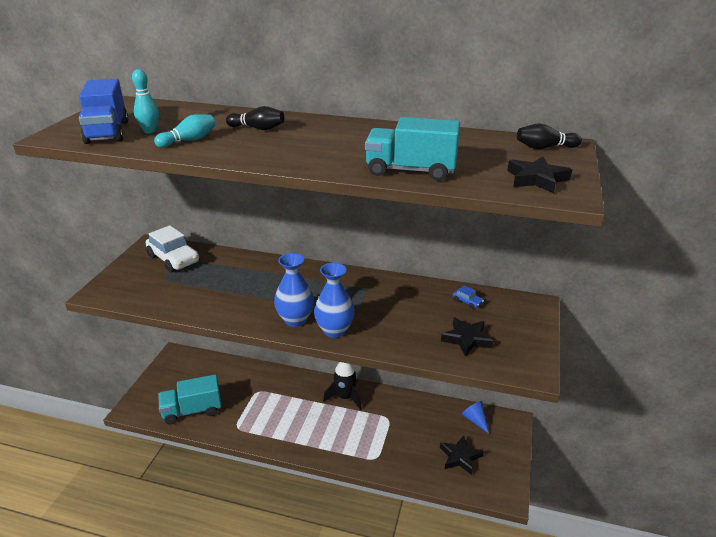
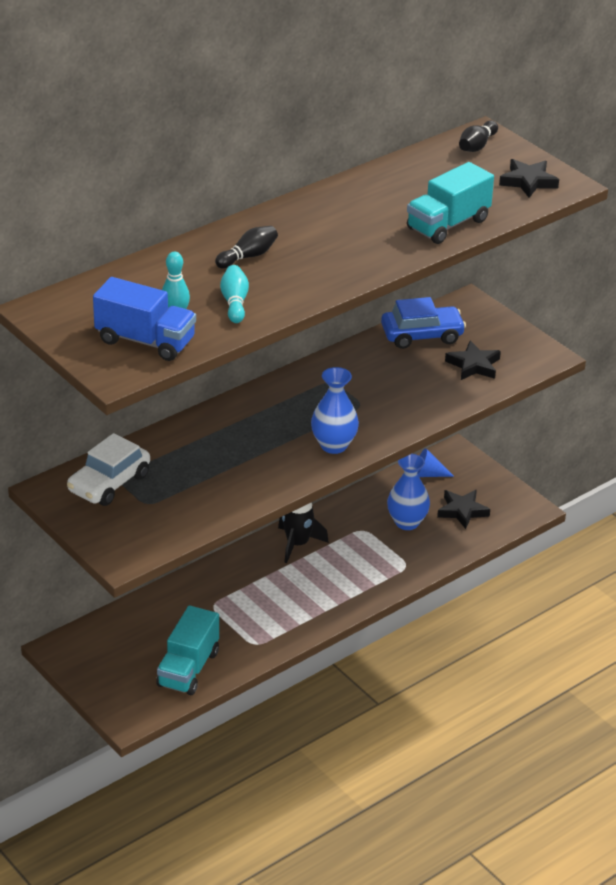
camera: 55 degrees left, 5 degrees up
(174, 259) = (109, 483): white car -> white car turned 135 degrees clockwise
(334, 330) = (378, 430): blue vase -> blue vase (407, 522)
(467, 302) = (422, 335): blue car -> blue car, size x2.27

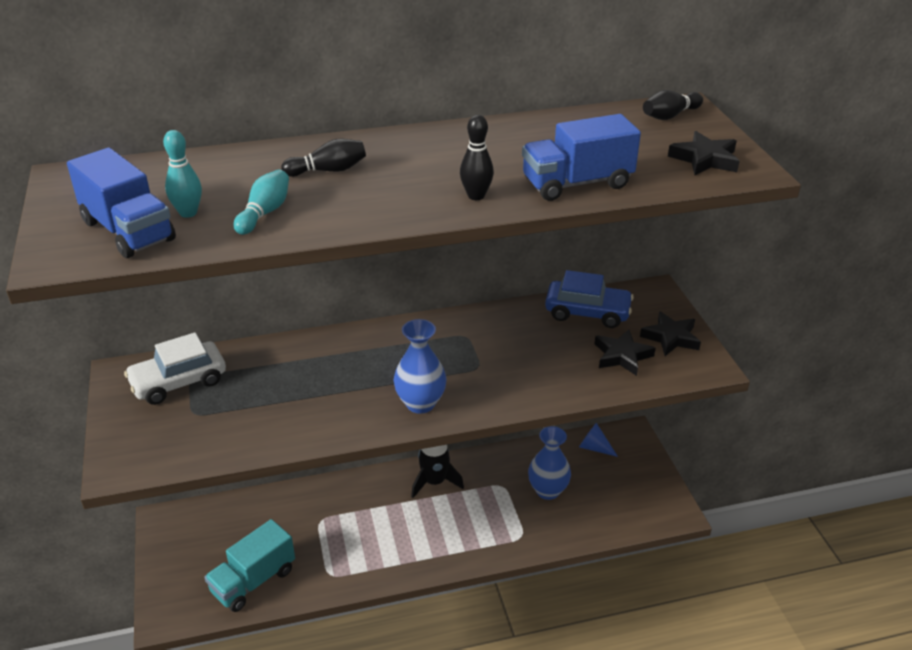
camera: 25 degrees right, 0 degrees up
(381, 252) = (476, 196): none -> black bowling pin
(448, 224) = (577, 183): turquoise truck -> blue truck
(462, 511) = (607, 495): black star -> black star (671, 337)

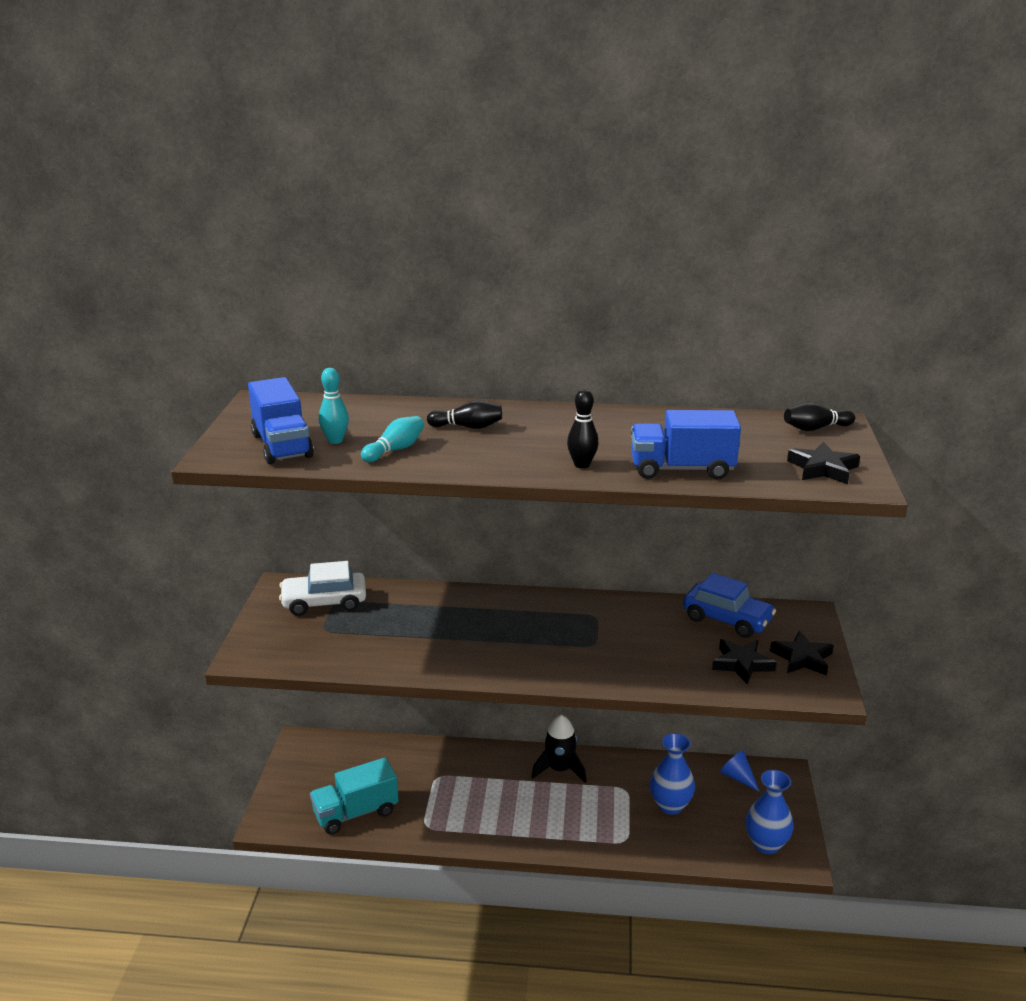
camera: 20 degrees right, 10 degrees down
(420, 403) = (523, 663): blue vase -> blue vase (766, 844)

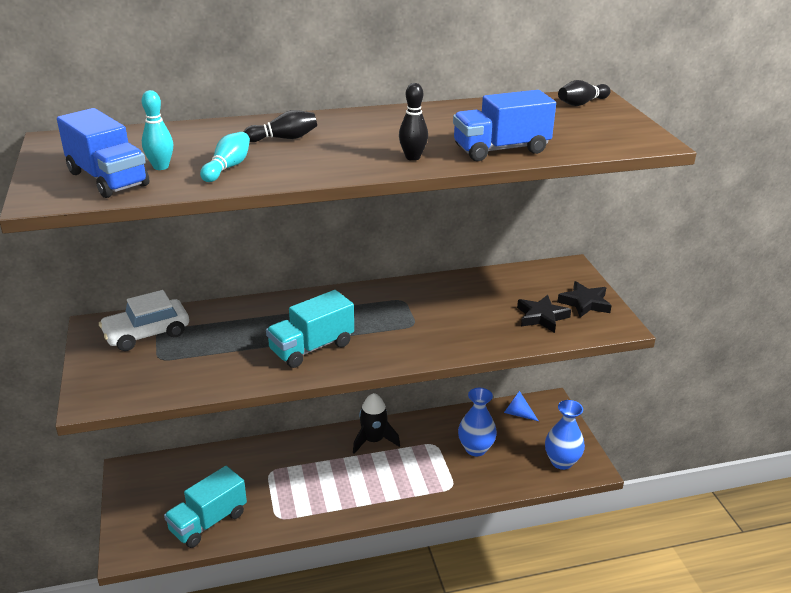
camera: 20 degrees left, 5 degrees up
(475, 648) = (311, 347): none -> turquoise truck
(727, 619) = (510, 283): blue car -> none
(823, 468) = (612, 134): black star -> none

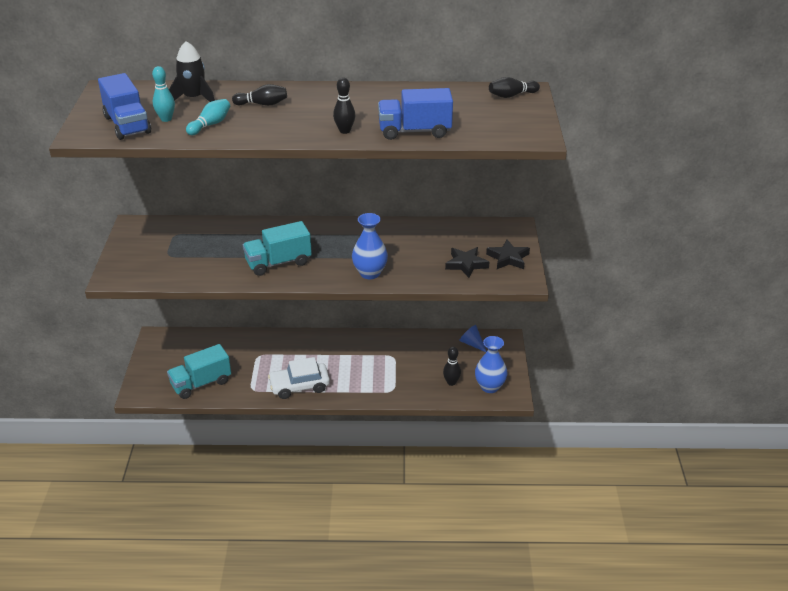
camera: 15 degrees right, 5 degrees up
(147, 333) = (166, 235): white car -> white car (299, 386)
(373, 440) = (346, 345): black rocket -> black rocket (194, 98)
(475, 449) = (424, 365): blue vase -> blue vase (370, 273)
(516, 464) = (451, 382): none -> black bowling pin

